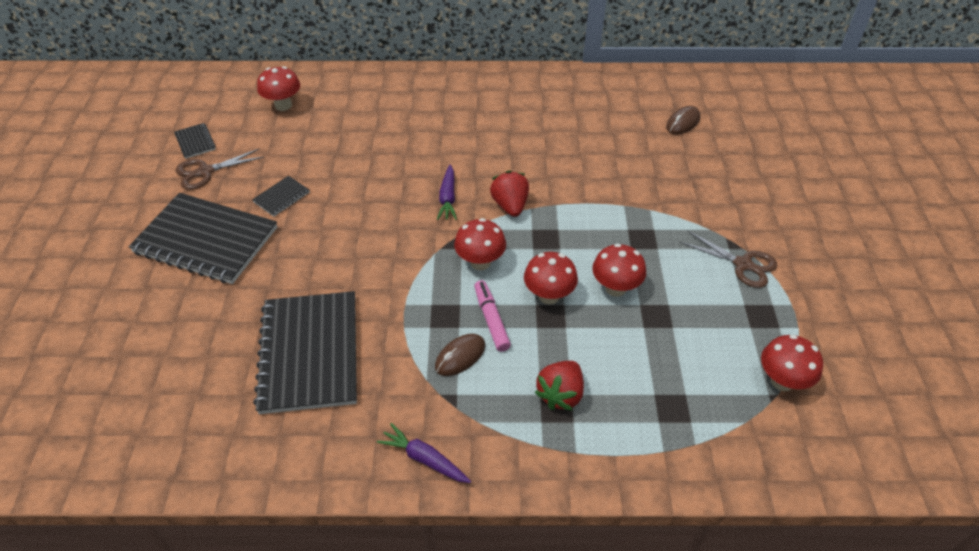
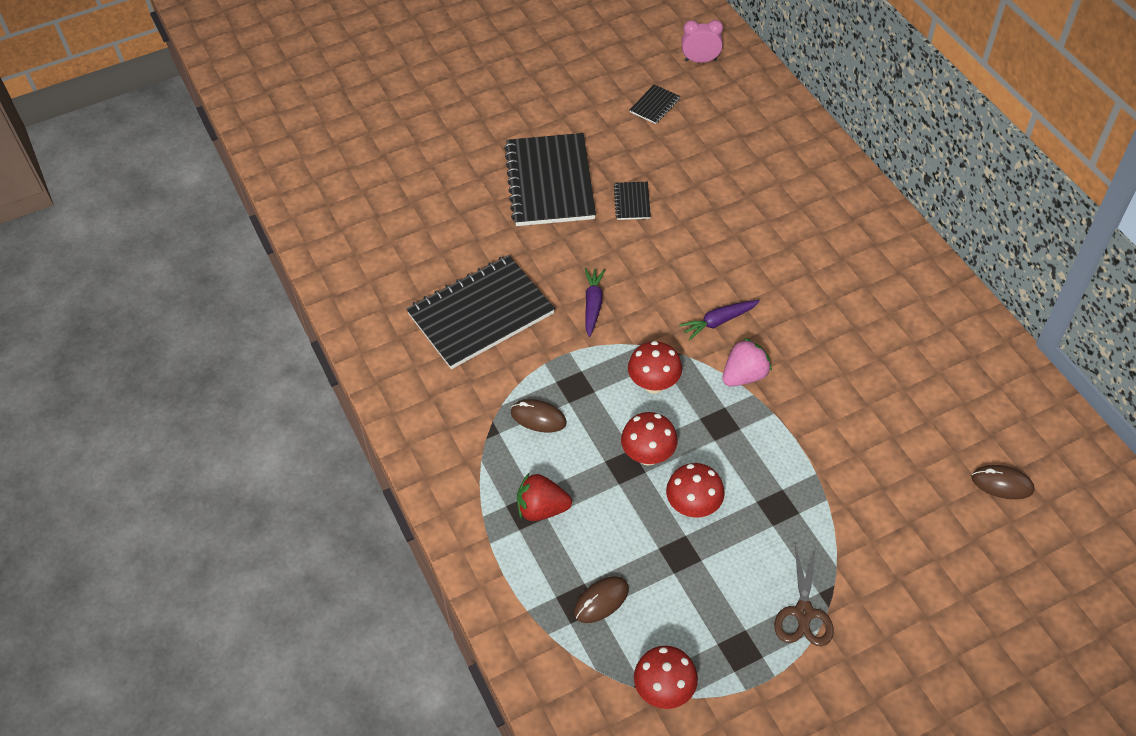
camera: 65 degrees right, 5 degrees up
(179, 98) = (700, 60): none -> pink clock
(205, 172) = (624, 134): brown scissors -> none
(281, 197) = (632, 202): black notebook -> black notebook turned 75 degrees clockwise
(283, 105) = (749, 135): red mushroom -> none
(424, 459) = (427, 439): purple carrot -> purple carrot (593, 304)
(491, 320) = (592, 423): pink marker -> none
(510, 205) = (744, 375): red strawberry -> pink strawberry
(677, 389) = (601, 601): none -> brown mouse

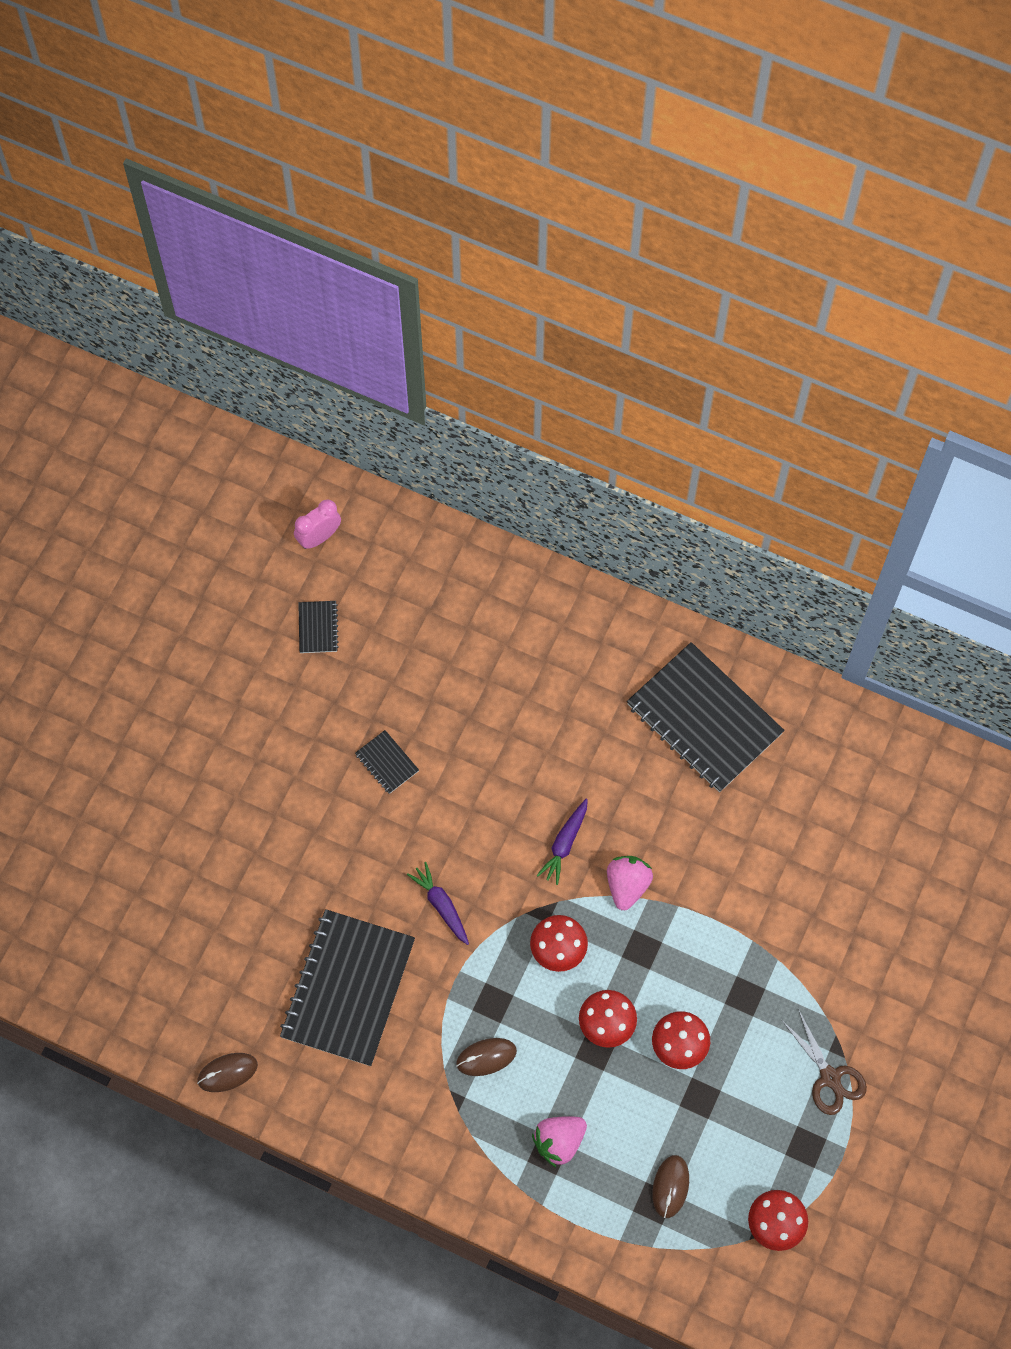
camera: 40 degrees left, 15 degrees up
(542, 509) = (559, 1141): red strawberry -> pink strawberry
(549, 182) = (290, 794): black notebook -> black notebook (704, 719)
(1002, 484) = (900, 843): brown mouse -> brown mouse (227, 1073)

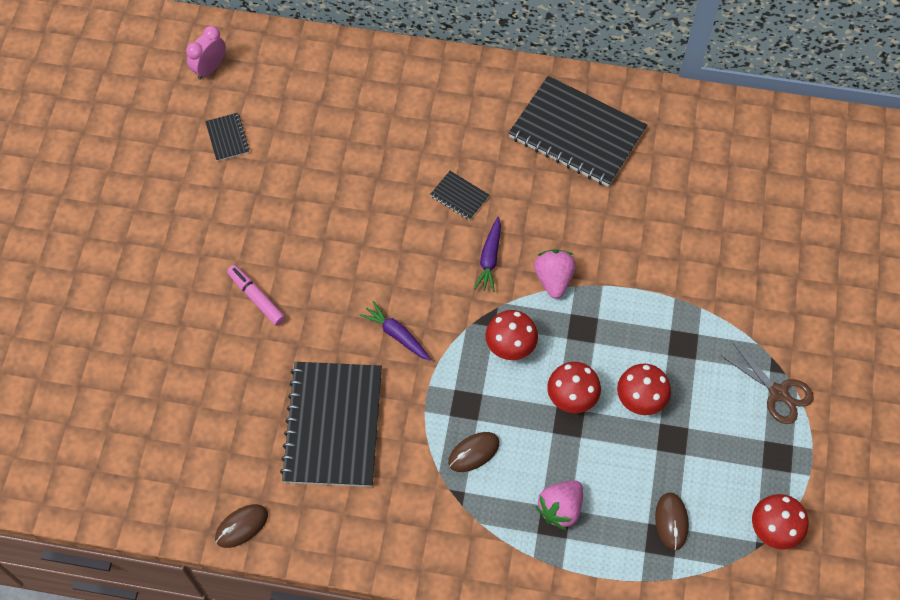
camera: 15 degrees left, 5 degrees down
(304, 825) = (256, 298): none -> pink marker
(387, 763) = (316, 230): black notebook -> black notebook (459, 196)

